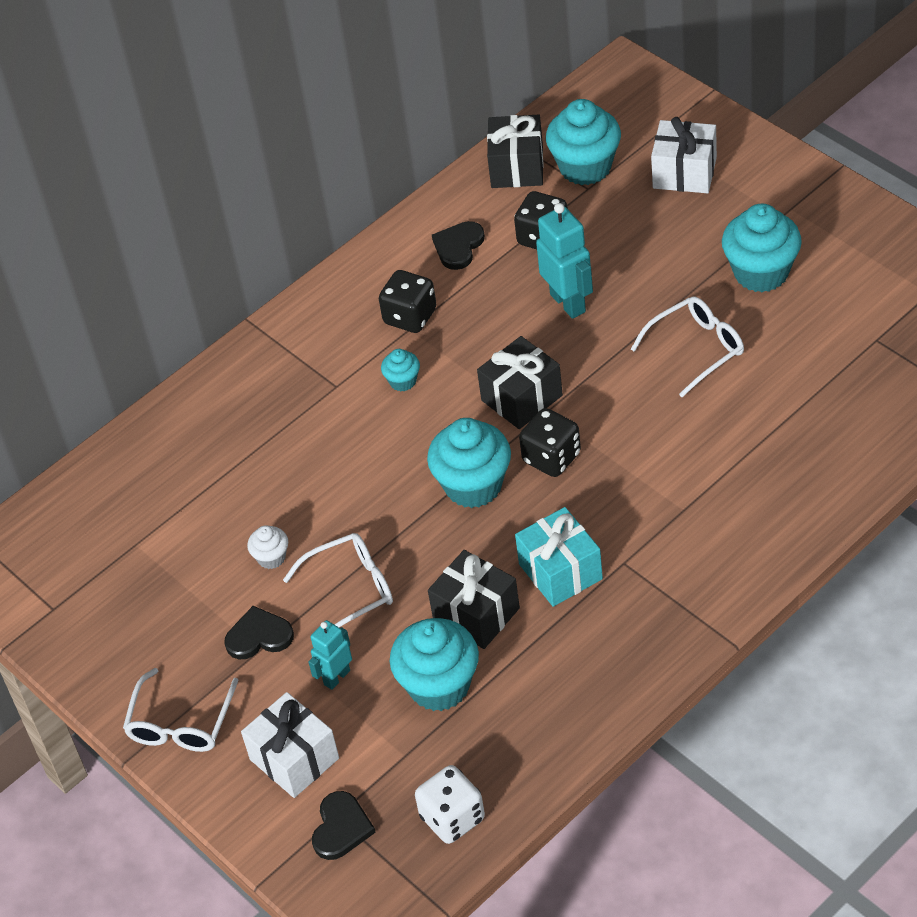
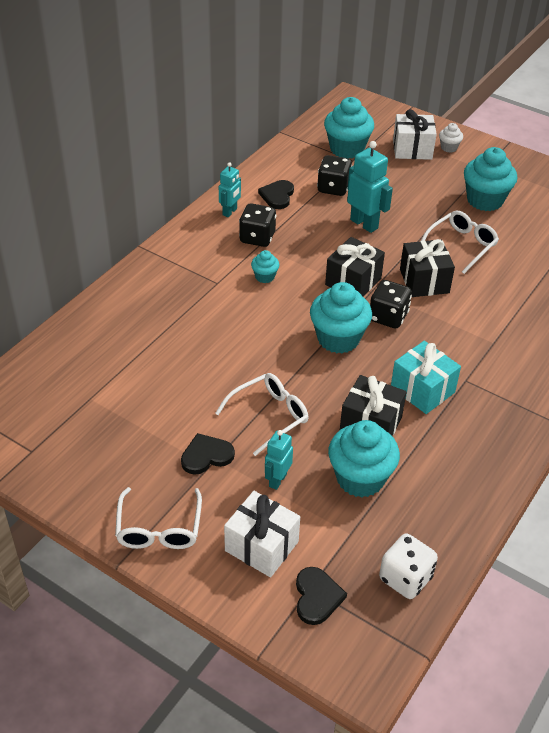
camera: 20 degrees left, 5 degrees down
(271, 557) = (201, 399): white cupcake -> white cupcake (449, 148)
(384, 270) = (230, 212): none -> turquoise robot
(517, 167) = (301, 151): black gift -> black gift (424, 281)

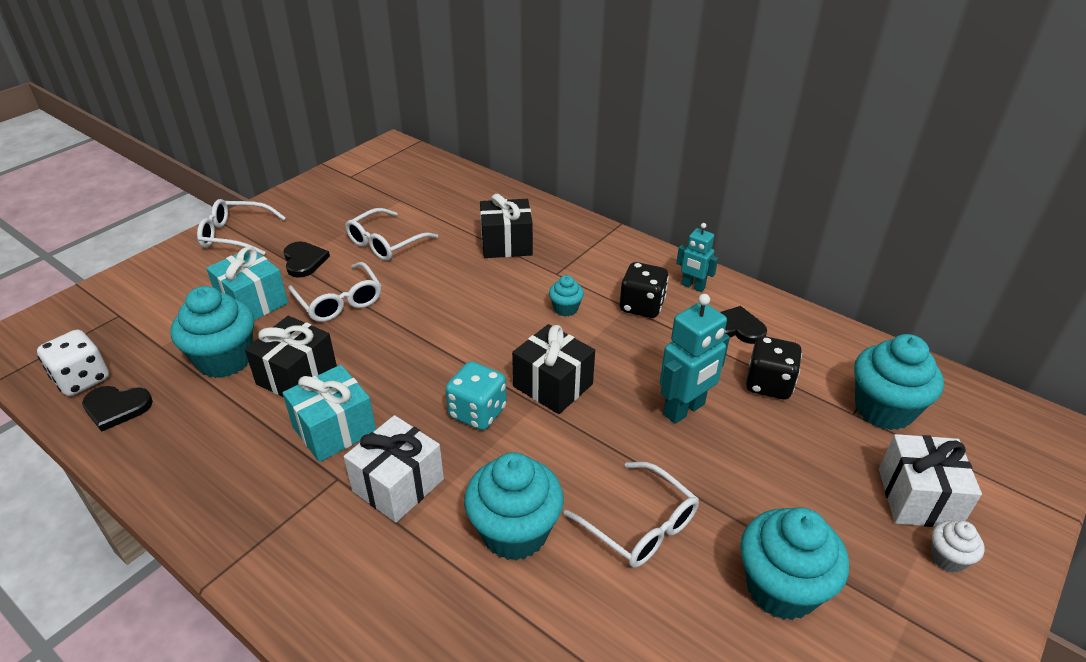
camera: 95 degrees right, 5 degrees down
(172, 398) = (386, 243): none -> white glasses
(261, 546) = (182, 289): white gift -> white gift (398, 485)
(277, 480) = (253, 302): turquoise robot -> turquoise gift
(317, 597) = (105, 318): black heart -> black heart (116, 408)
(338, 339) = (445, 362): turquoise cupcake -> turquoise cupcake (514, 532)
(388, 317) = (477, 412): black dice -> turquoise dice
(424, 281) = (550, 462): black gift -> black gift (506, 244)

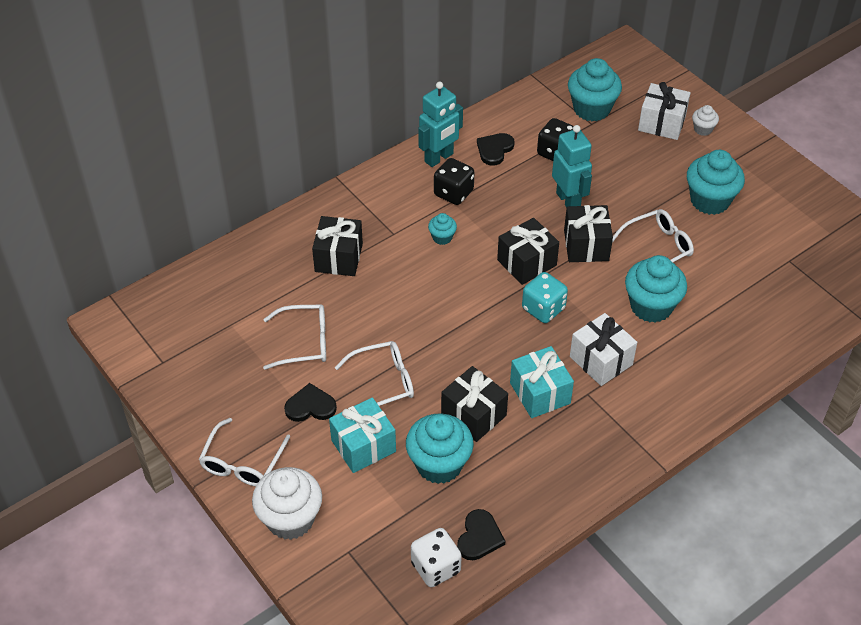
camera: 75 degrees left, 10 degrees up
(165, 273) = (290, 519): none -> white cupcake
(386, 243) = (303, 342): white glasses -> white glasses turned 60 degrees counterclockwise
(608, 440) = (586, 245): none -> black gift
(693, 286) = (439, 158): turquoise robot -> turquoise robot, size x1.63

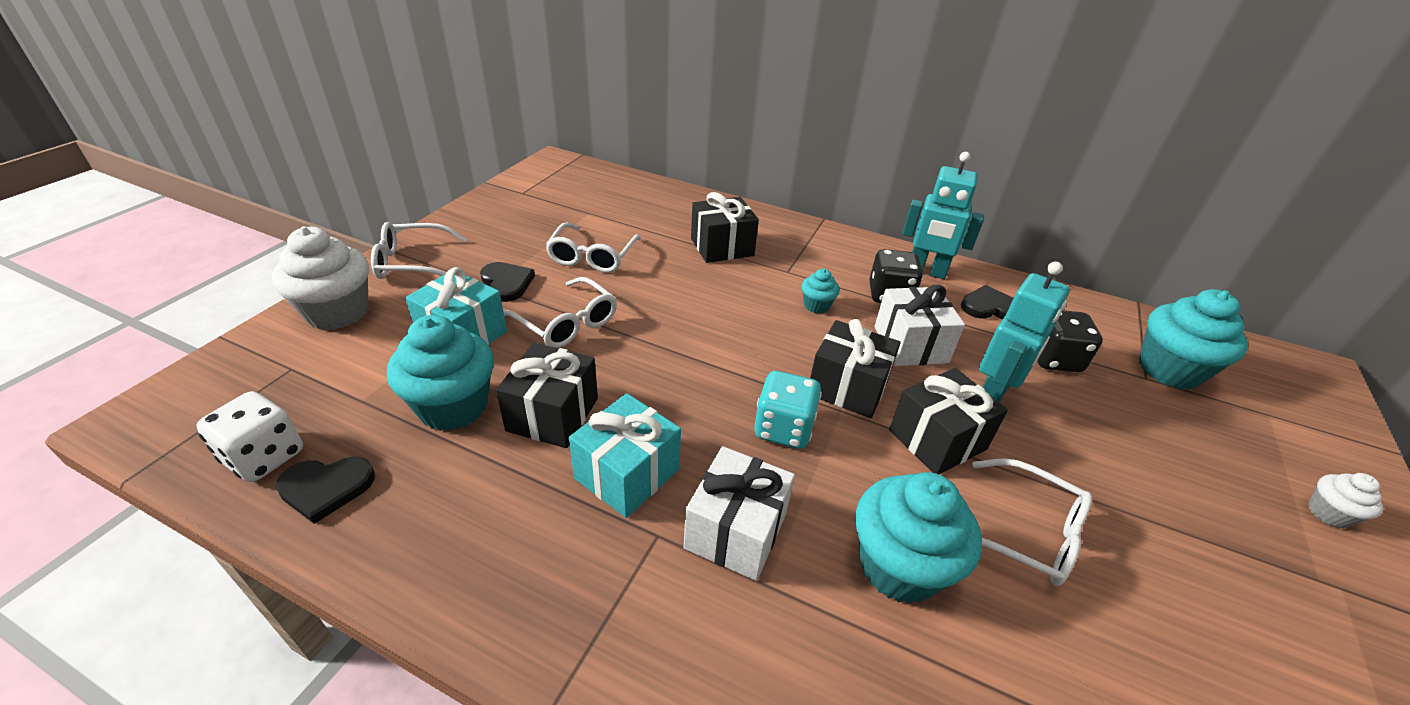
camera: 60 degrees right, 10 degrees down
(303, 342) = (592, 256): white glasses -> white glasses turned 45 degrees clockwise
(661, 123) = (1259, 454): white gift -> white gift (910, 344)
(710, 200) = (1207, 578): turquoise cupcake -> none

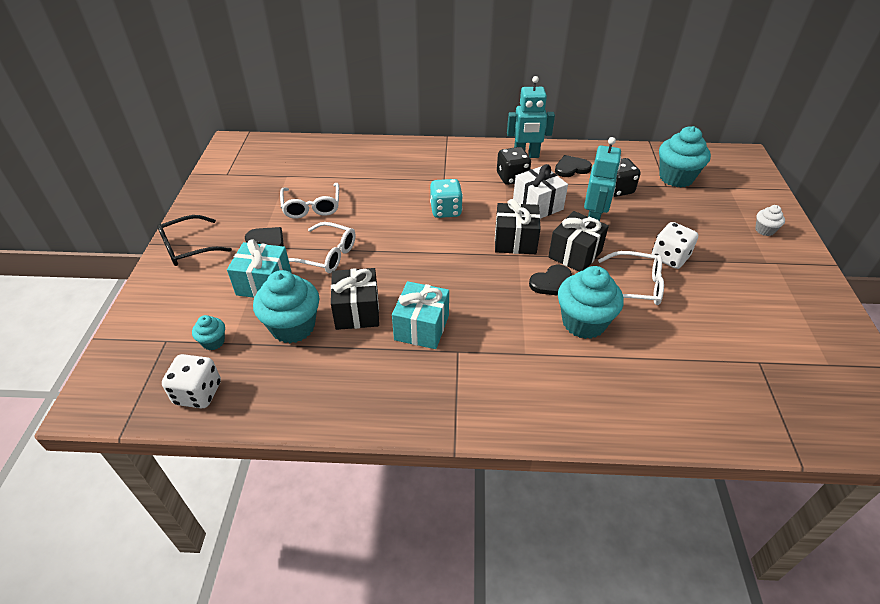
camera: 20 degrees left, 5 degrees up
(326, 488) = (253, 395): black heart -> black heart (552, 283)
(338, 312) = (165, 297): white cupcake -> none
(413, 262) = (189, 247): white glasses -> black glasses
(722, 247) = (393, 175): black gift -> none
(736, 531) = (496, 335): white gift -> none
(783, 429) = (492, 275): turquoise dice -> turquoise dice (446, 210)
(816, 306) = (473, 197): turquoise cupcake -> turquoise cupcake (213, 342)
(1112, 502) = (669, 258): none -> white dice

